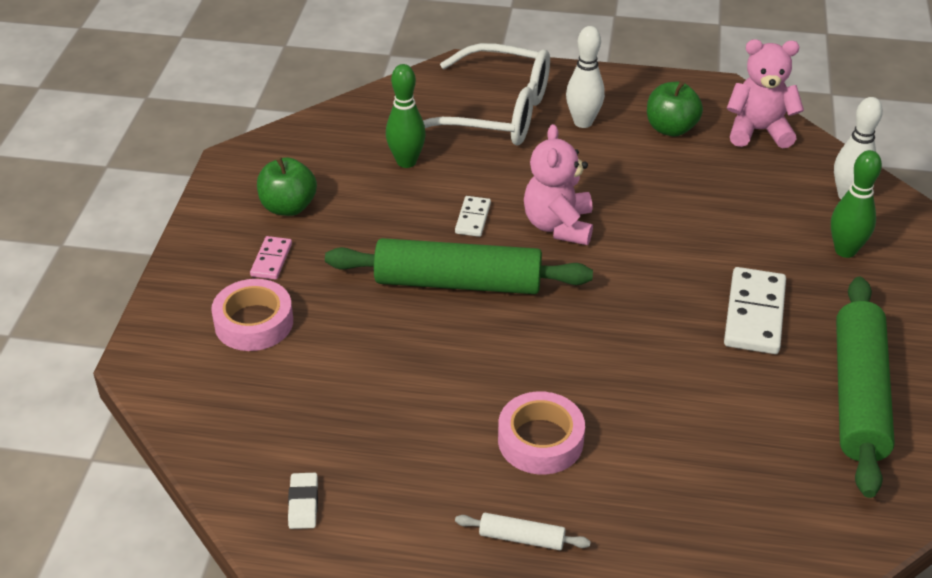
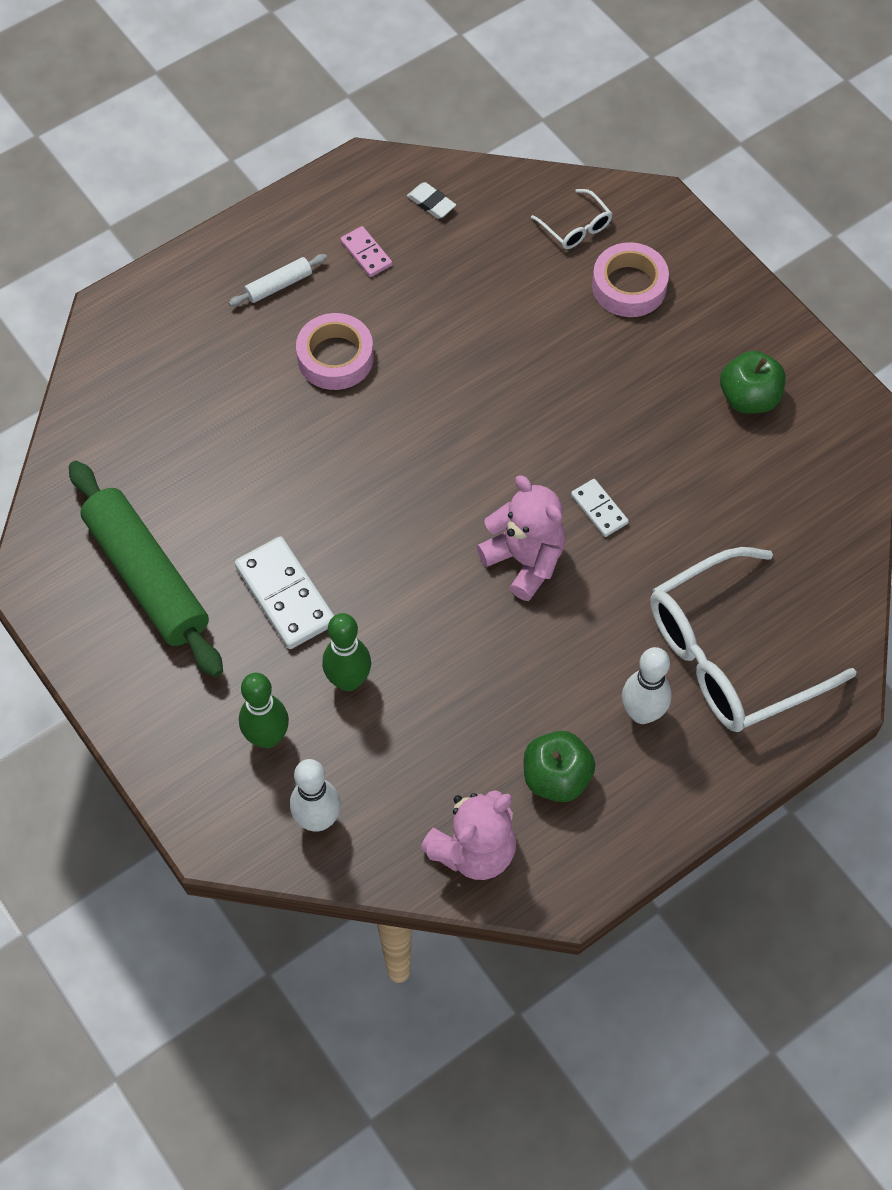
camera: 135 degrees right, 20 degrees up
(225, 391) = (576, 227): none -> white glasses
(271, 260) = (690, 342): pink domino -> pink domino (366, 253)
(406, 162) = (726, 525): green bowling pin -> green bowling pin (348, 680)
(458, 282) = (535, 437): green rolling pin -> none

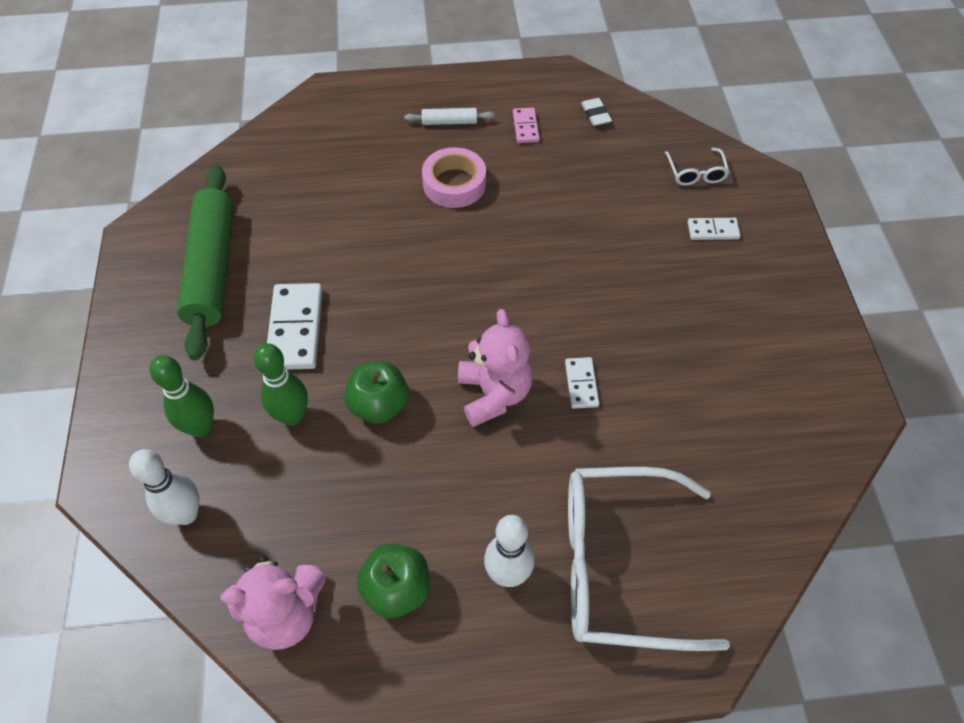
camera: 30 degrees right, 5 degrees down
(629, 286) = (713, 230): pink tape -> white domino
(748, 398) = (765, 357): green apple -> green apple (379, 405)

